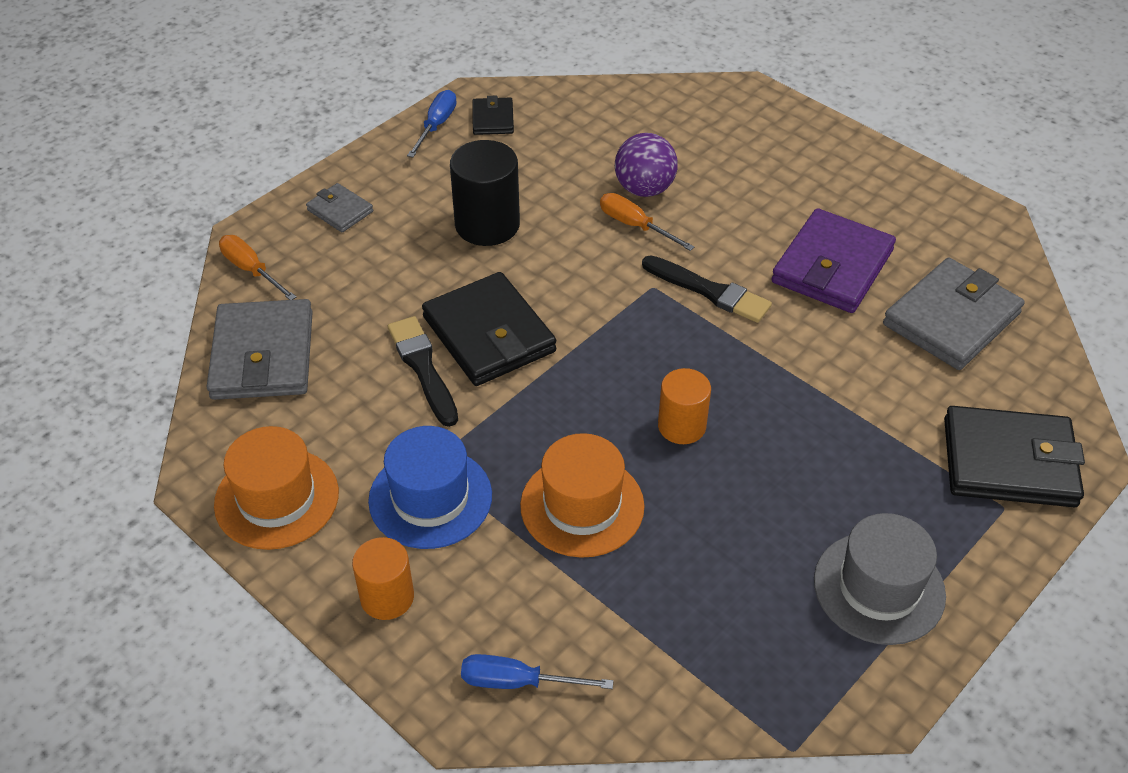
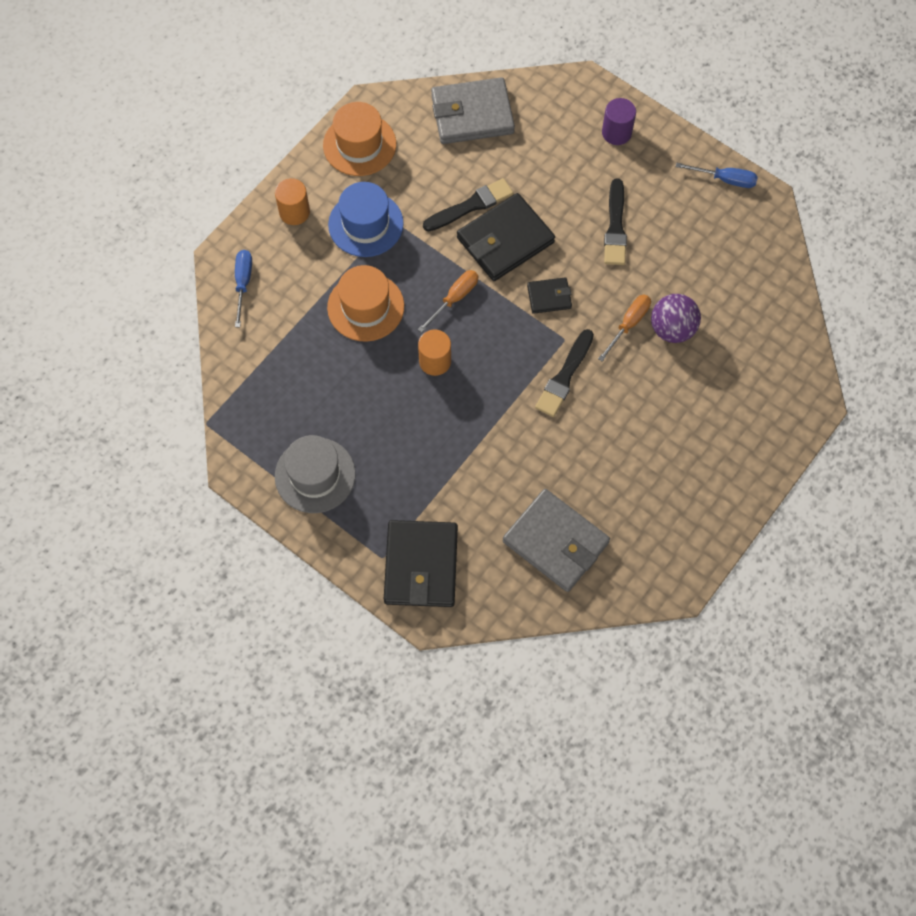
camera: 85 degrees right, 20 degrees up
(251, 270) = (549, 92): orange screwdriver -> orange screwdriver (454, 298)
(340, 211) = (616, 132): grey wallet -> purple cylinder
(487, 225) = (615, 227): black cylinder -> black brush
(493, 119) = (740, 217): black wallet -> black wallet (549, 297)
(832, 266) = (602, 461): purple wallet -> none

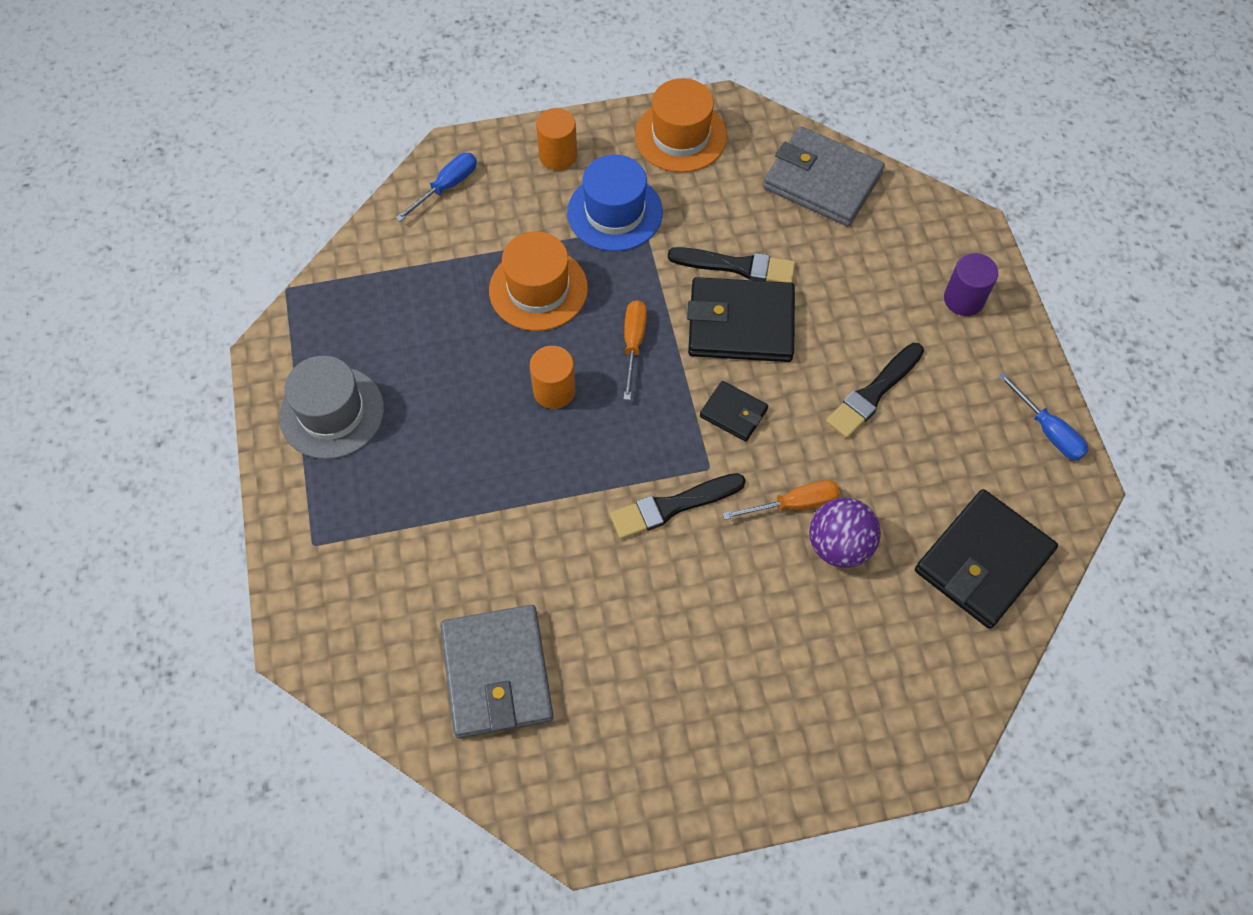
camera: 40 degrees right, 5 degrees down
(421, 565) = (341, 584): black wallet -> black wallet (983, 561)
(454, 298) = (633, 344): orange screwdriver -> orange screwdriver turned 75 degrees counterclockwise

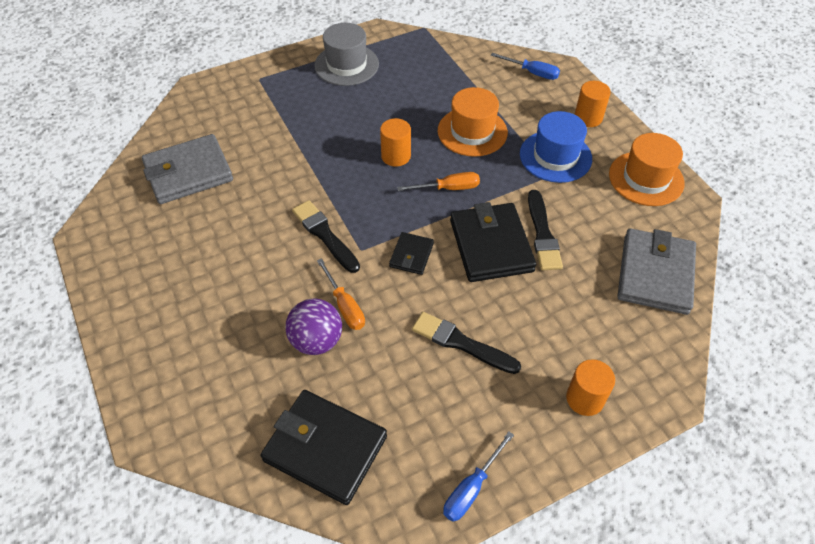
camera: 75 degrees right, 10 degrees down
(963, 299) = (585, 399): purple cylinder -> orange cylinder

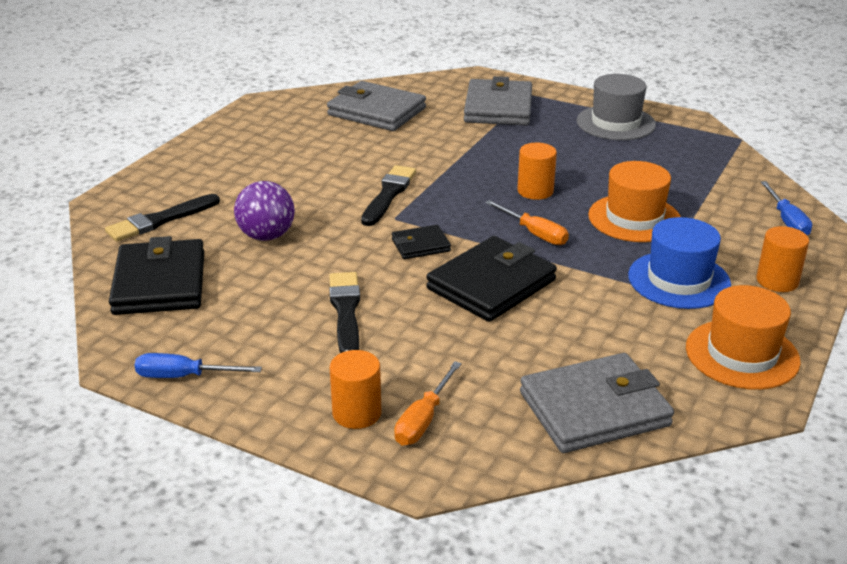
camera: 55 degrees right, 20 degrees down
(260, 105) = (498, 108): none -> grey wallet
(345, 306) = (320, 234): orange screwdriver -> orange screwdriver (423, 420)
(542, 234) = (550, 310): black brush -> black brush (160, 220)

